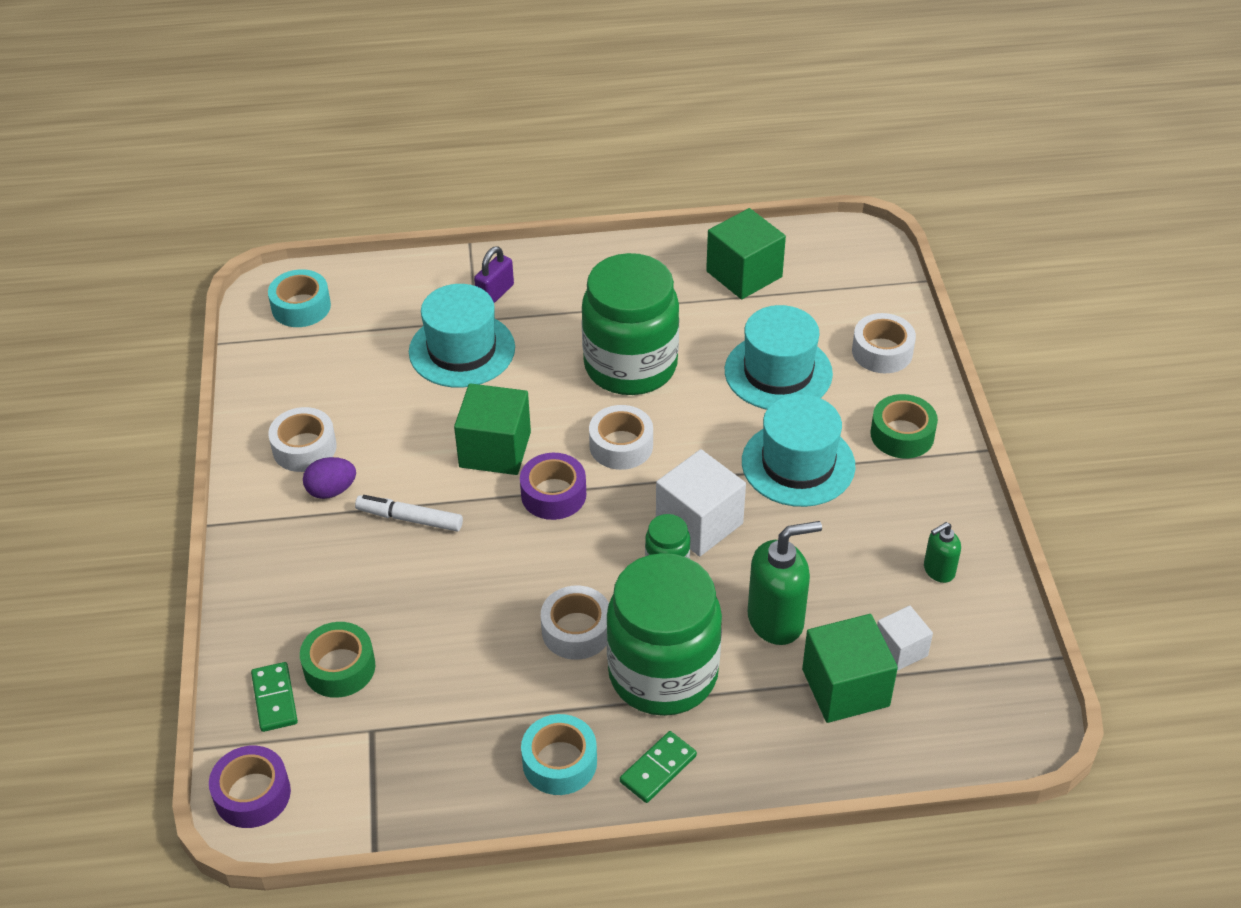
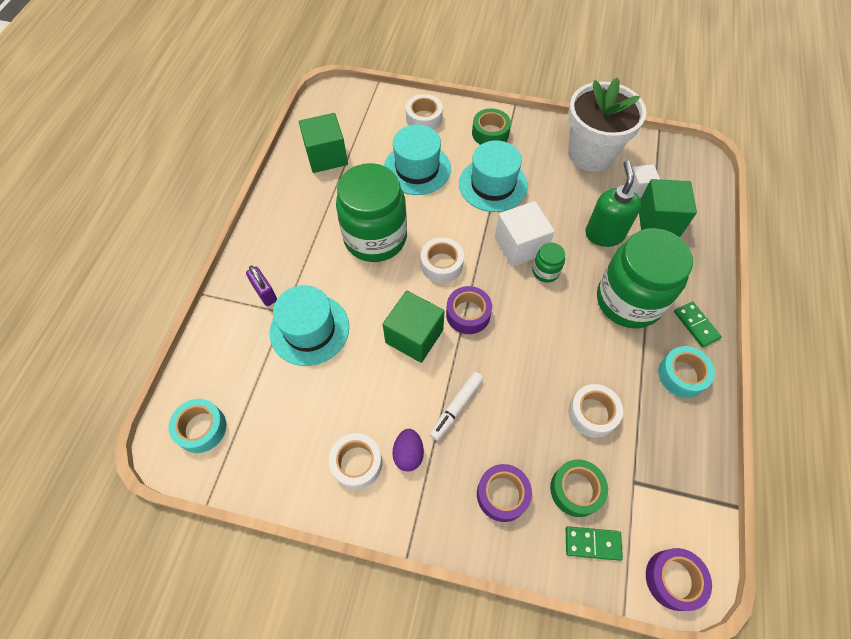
camera: 70 degrees left, 15 degrees up
(309, 593) = (502, 494): none -> purple tape
(576, 630) = (584, 335): white tape -> white tape (592, 413)
(938, 570) = (591, 154): green soap dispenser -> white flower pot

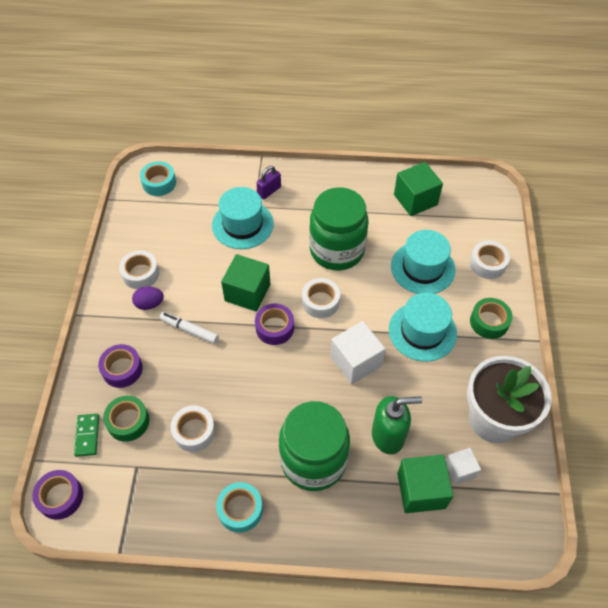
camera: 80 degrees right, 5 degrees down
(545, 271) = (331, 385): green jar -> none
(696, 325) = (297, 525): green domino -> none

